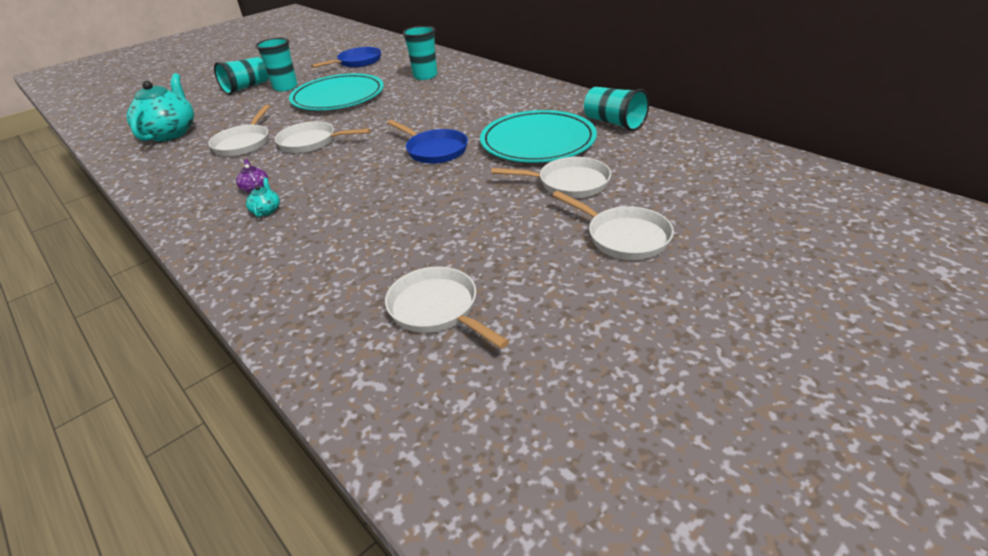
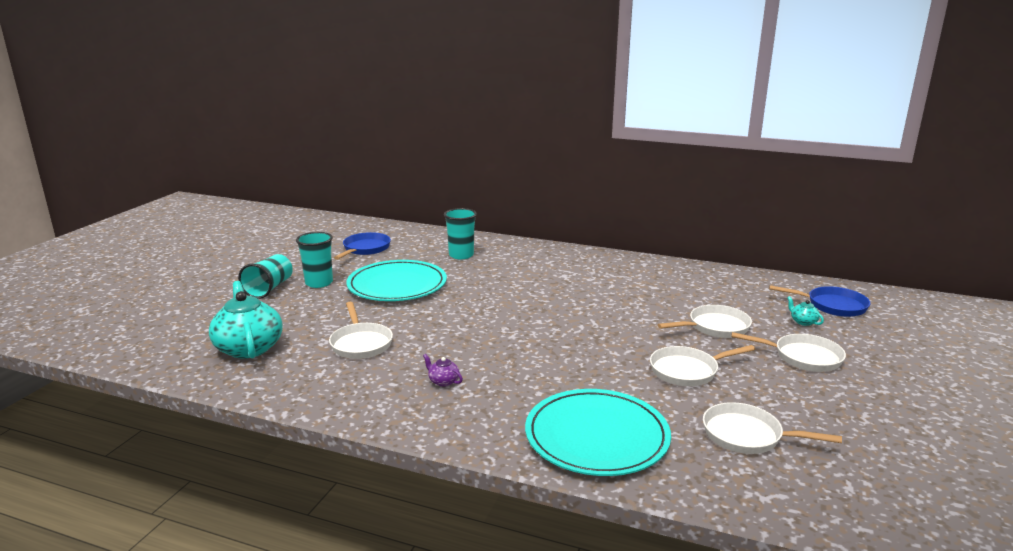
camera: 30 degrees left, 15 degrees down
(266, 210) = (487, 397): turquoise teapot -> turquoise teapot (803, 322)
(311, 142) = (436, 331): white pan -> white pan (687, 371)
(434, 150) = (569, 319): blue pan -> blue pan (832, 306)
(538, 141) = (647, 299): turquoise plate -> turquoise plate (596, 436)
(614, 123) = (686, 276): turquoise cup -> none

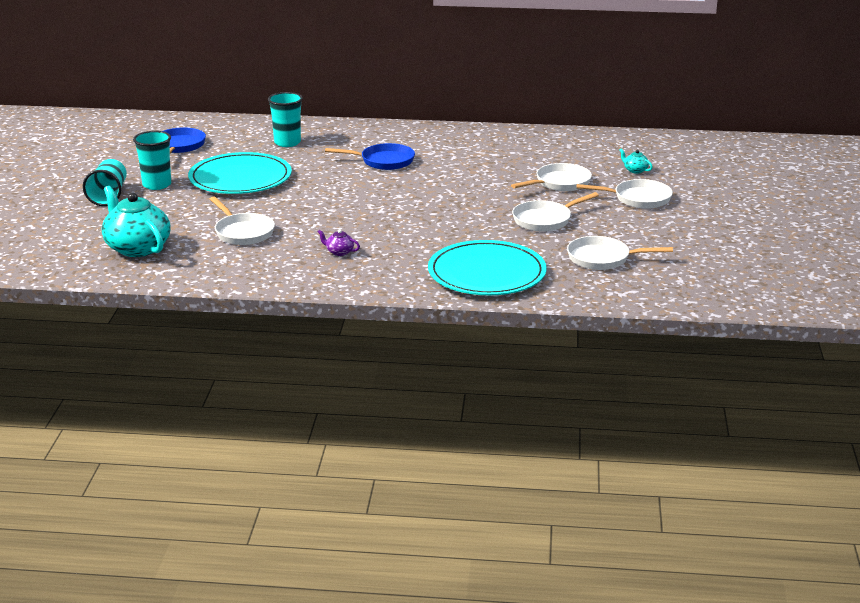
camera: 15 degrees left, 5 degrees up
(832, 306) = (659, 154): blue pan -> blue pan (383, 161)

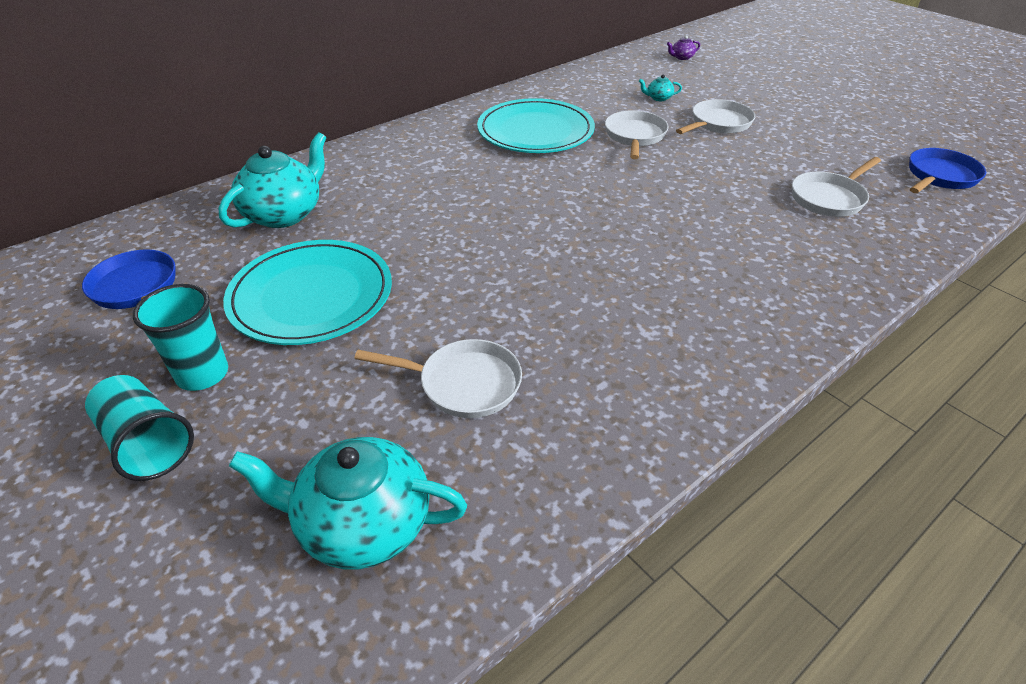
camera: 45 degrees left, 15 degrees up
(287, 143) = (284, 214): turquoise cup -> turquoise teapot
(339, 252) = (625, 339): purple teapot -> purple teapot (681, 57)
(383, 161) = (437, 187): blue pan -> blue pan (940, 176)
(487, 273) = (798, 274): turquoise plate -> turquoise plate (535, 131)
(545, 220) = (705, 181): white pan -> none

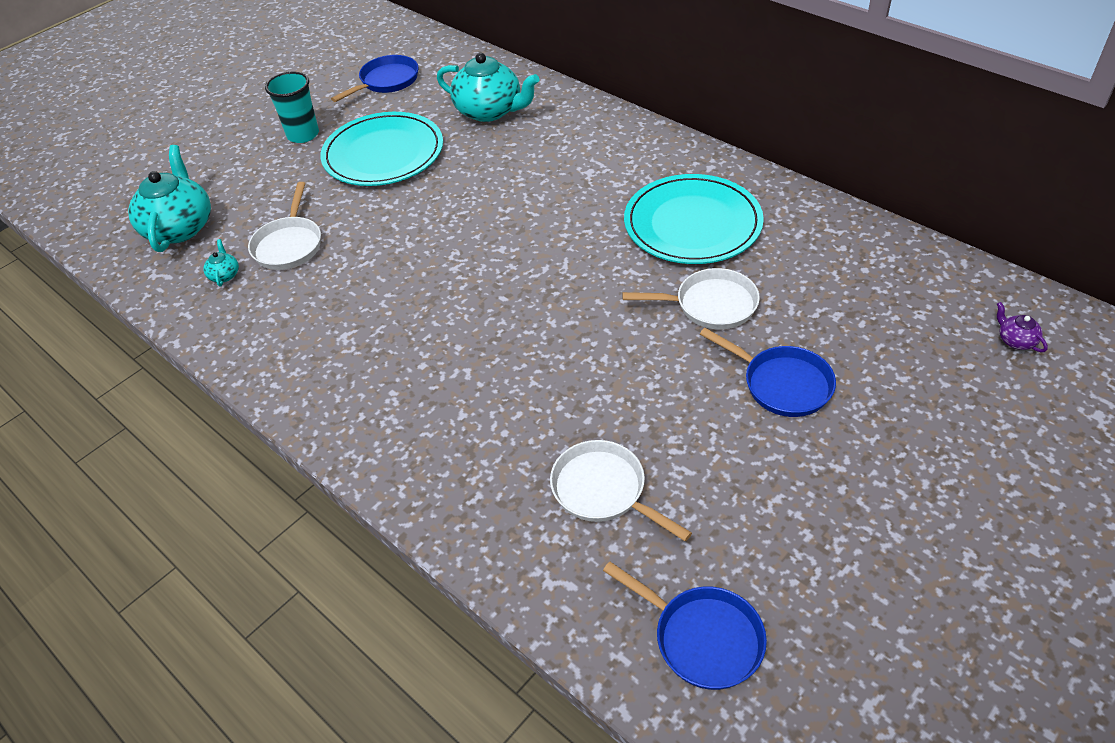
camera: 85 degrees right, 5 degrees up
(147, 443) = (248, 135): turquoise cup -> none
(658, 98) = (839, 321): turquoise teapot -> turquoise teapot (225, 275)
(718, 123) = (782, 384): white pan -> blue pan

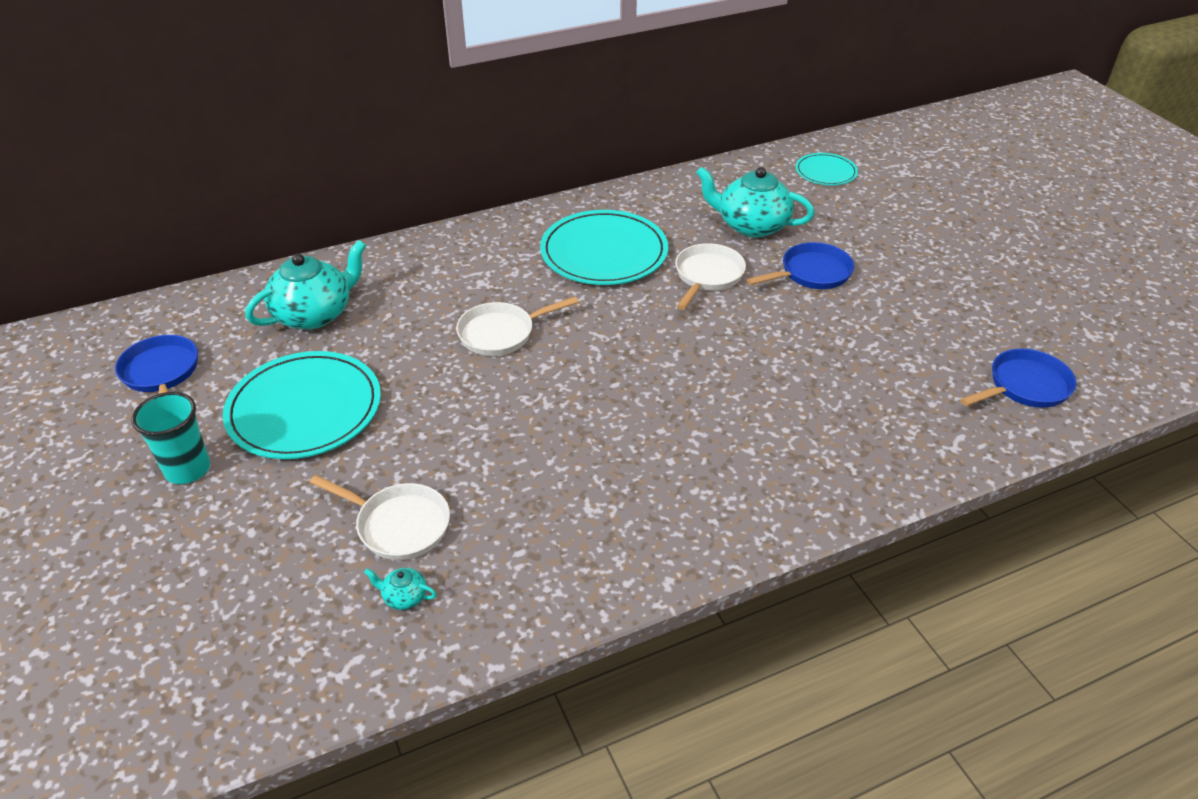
camera: 70 degrees left, 5 degrees down
(180, 227) = (263, 630): turquoise teapot -> turquoise teapot (751, 225)
(603, 490) = (875, 392): white pan -> white pan (501, 333)
(1015, 340) = (825, 172): purple teapot -> turquoise plate

